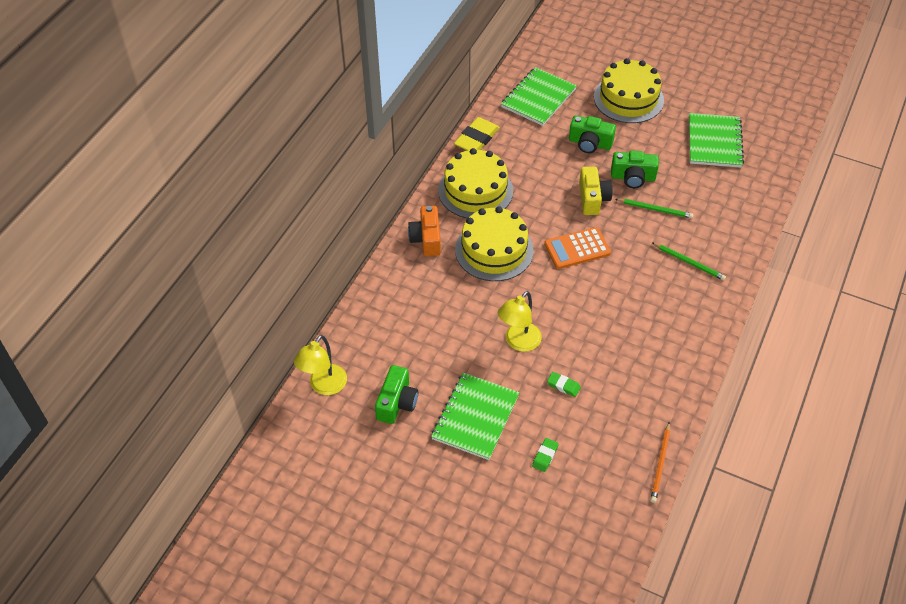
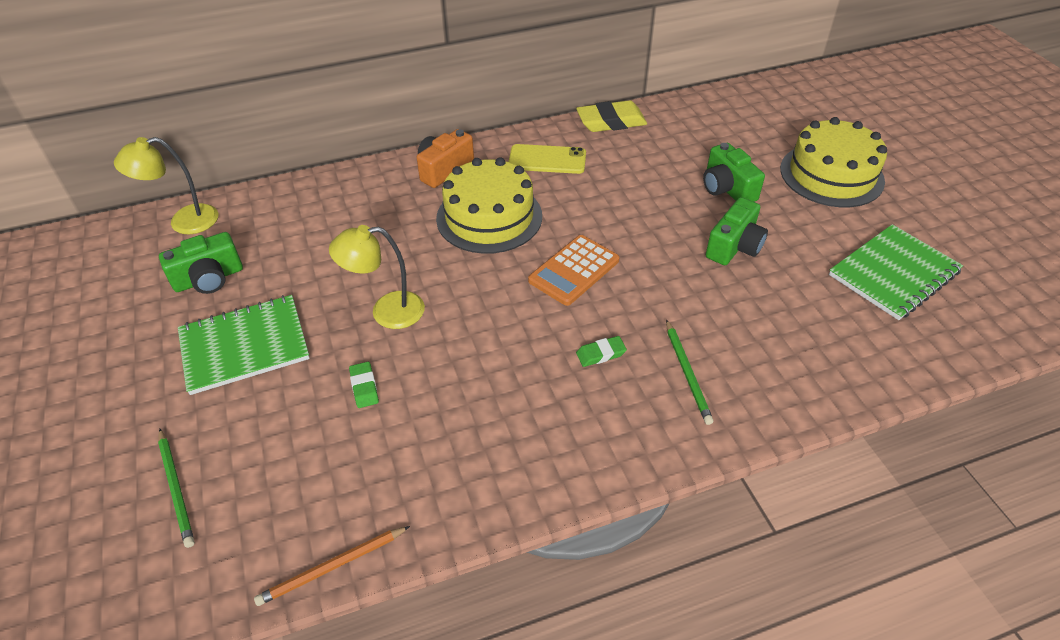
camera: 45 degrees right, 5 degrees down
(475, 191) = (547, 159): yellow cake -> yellow phone
(538, 98) = (724, 123): green notebook -> none
(545, 456) = (240, 440): green eraser -> green eraser (601, 354)
(577, 249) = (574, 270): orange calculator -> orange calculator turned 75 degrees counterclockwise
(592, 199) = (658, 237): yellow camera -> none
(633, 177) = (734, 246): green camera -> green camera turned 105 degrees counterclockwise
(655, 209) = (719, 292): green pencil -> green pencil (176, 488)

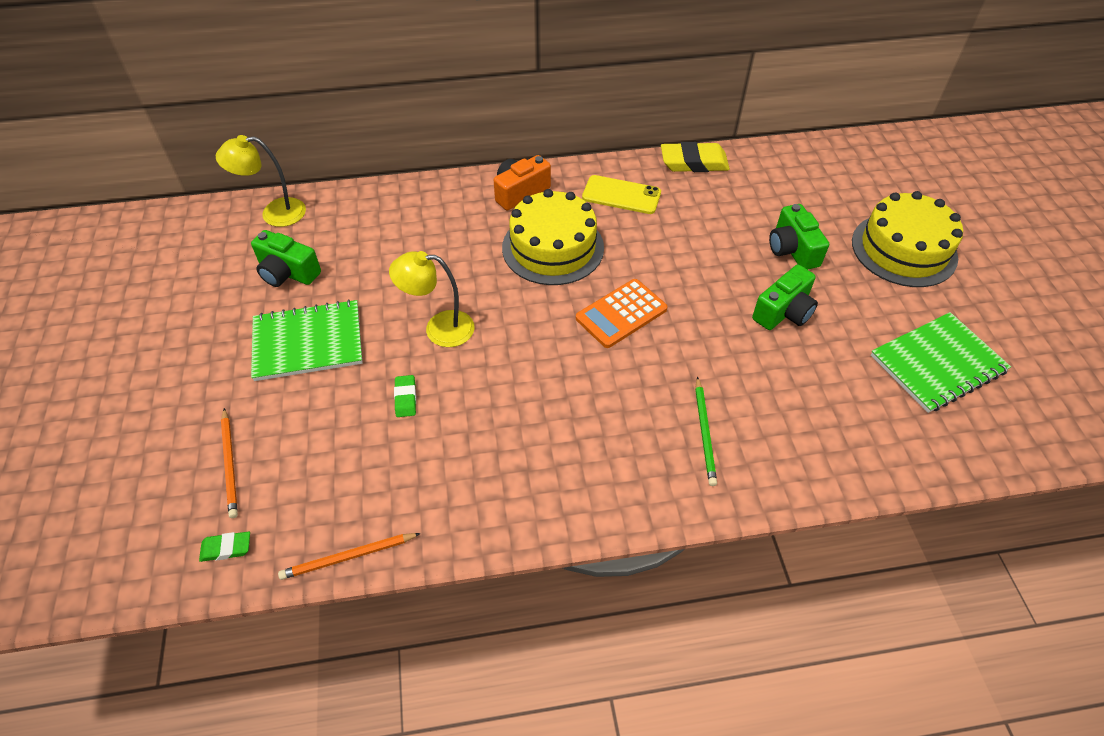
camera: 10 degrees right, 5 degrees up
(176, 488) = (230, 464): green pencil -> orange pencil
(209, 278) = (287, 273): green camera -> green camera turned 45 degrees clockwise
(601, 354) = (627, 401): green eraser -> green eraser (226, 548)

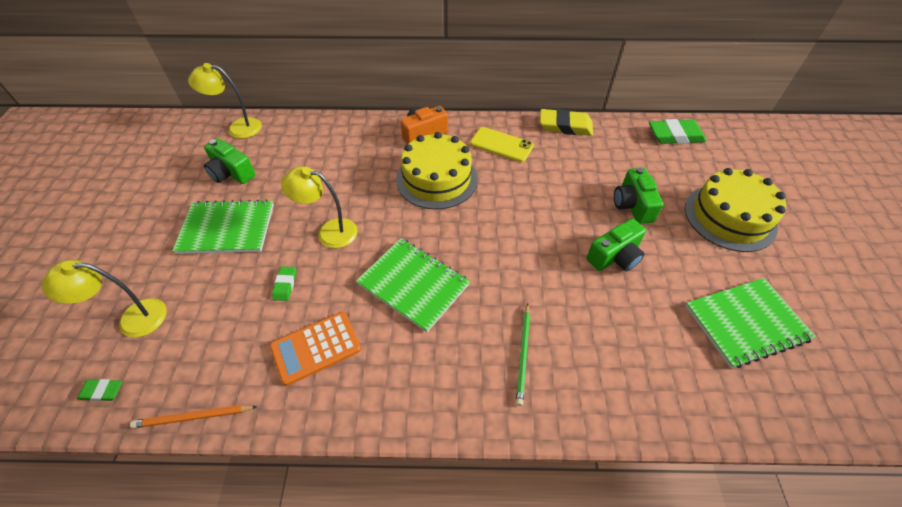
camera: 10 degrees right, 0 degrees up
(230, 464) = (132, 319): orange pencil -> yellow lamp
(559, 376) = (413, 285): none -> green notebook
(621, 314) = (477, 239): orange calculator -> orange calculator (316, 348)
(827, 159) = (675, 136): none -> green eraser

